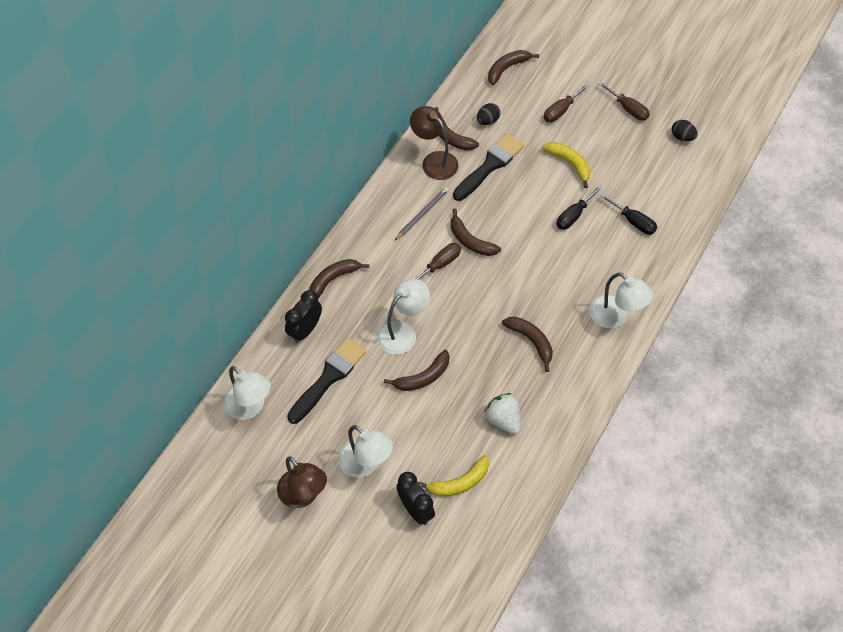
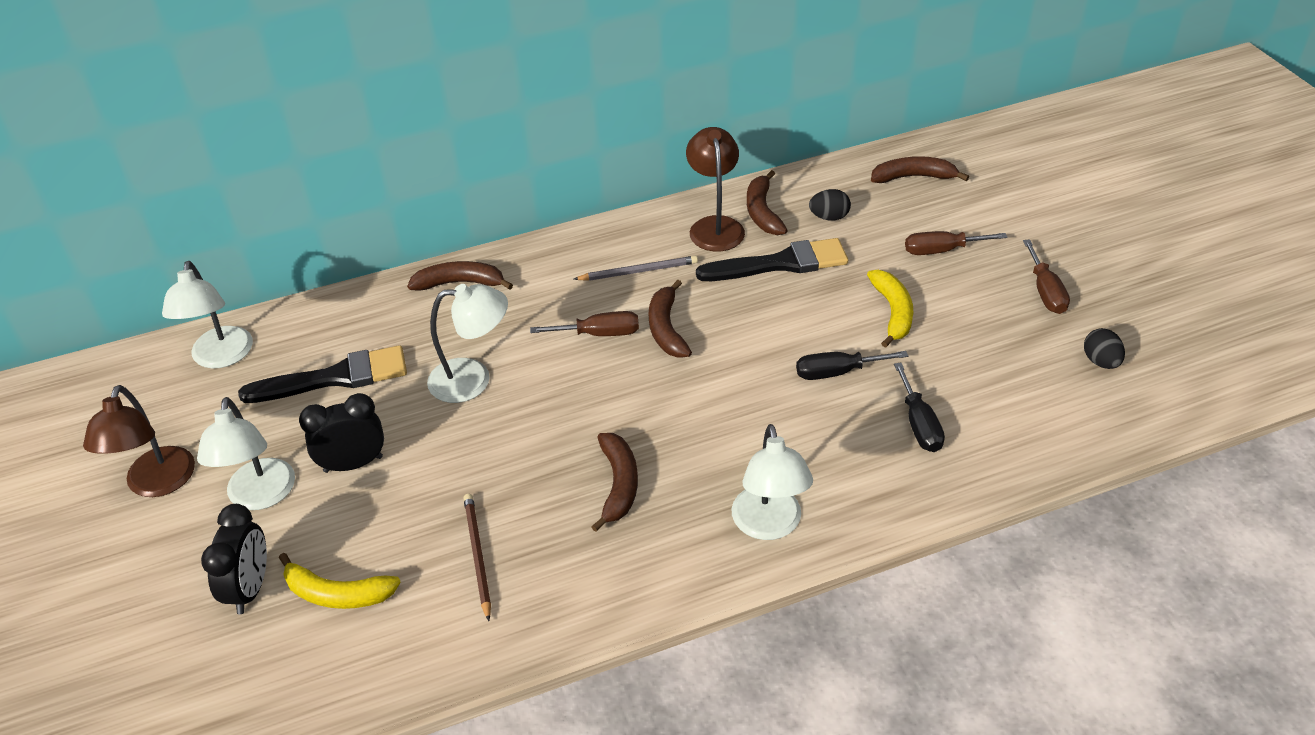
camera: 40 degrees right, 15 degrees down
(305, 330) = (370, 315): black clock -> black clock (353, 464)
(423, 377) = (438, 442): brown banana -> none
(503, 419) = (477, 555): white strawberry -> brown pencil

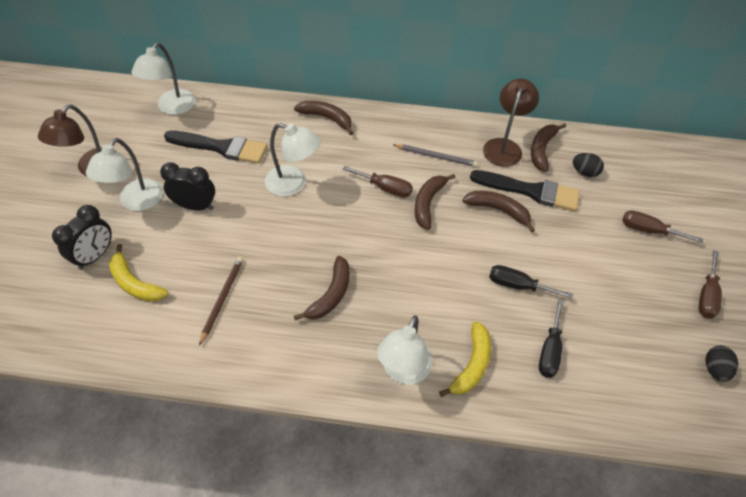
camera: 25 degrees right, 10 degrees up
(892, 312) = (584, 260): yellow banana -> yellow banana (472, 364)
(913, 177) = (663, 168): brown banana -> brown banana (498, 210)

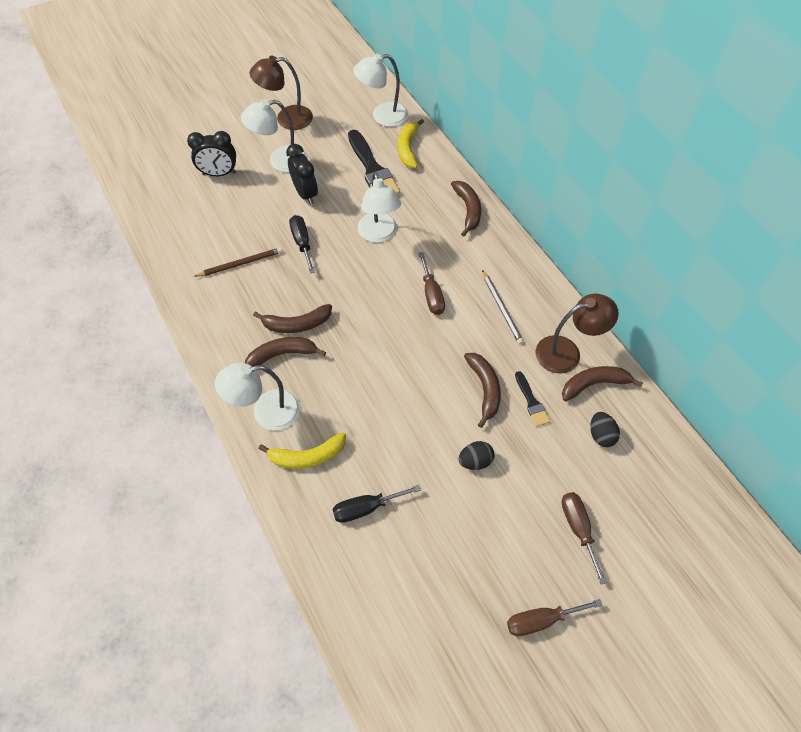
camera: 55 degrees right, 5 degrees up
(135, 283) = (215, 209): yellow banana -> yellow banana (408, 149)
(428, 203) = (443, 333): brown banana -> brown banana (282, 355)
(518, 285) = (414, 448): black screwdriver -> black screwdriver (302, 243)
(530, 191) = (531, 401): black brush -> black brush, size x0.51
(714, 369) = (455, 663): black egg -> black egg (475, 461)

